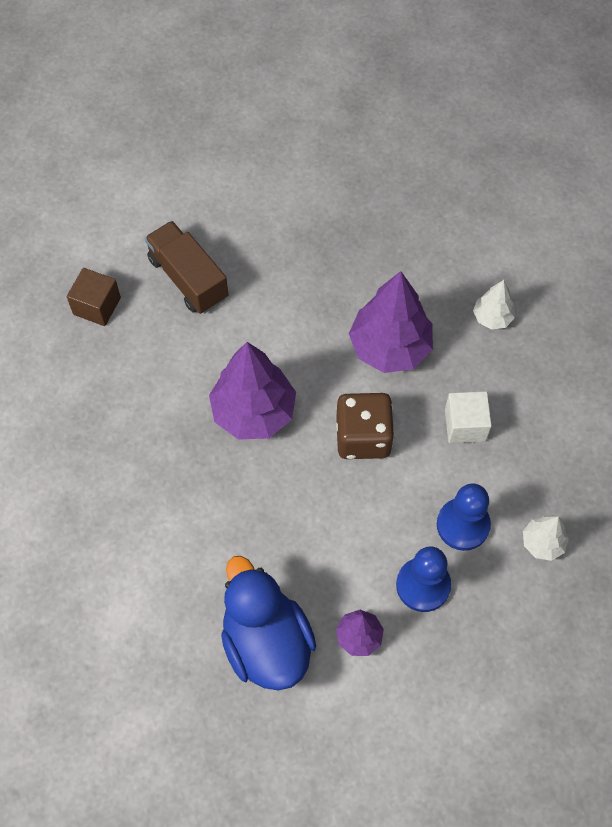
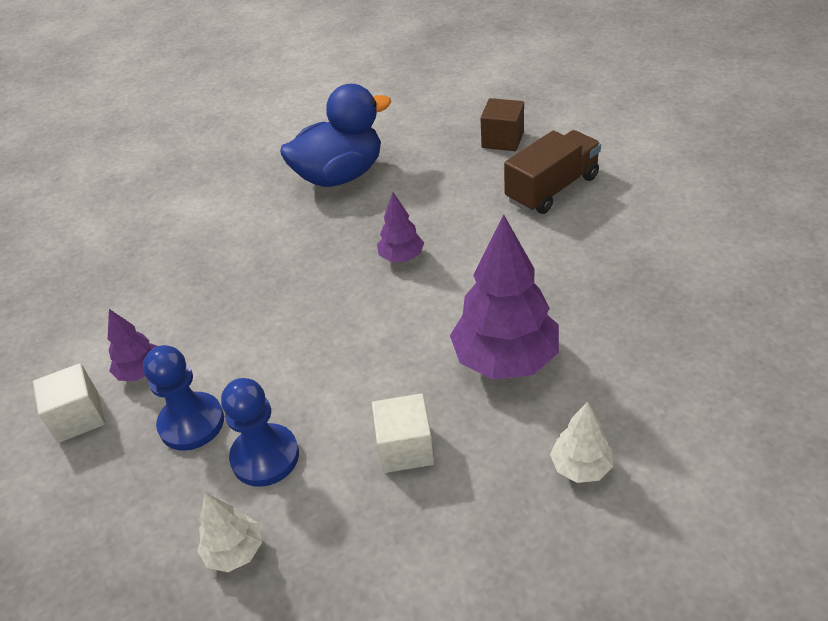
camera: 90 degrees right, 20 degrees down
(253, 412) = (401, 257): purple tree -> purple tree, size x0.51
(266, 642) = (149, 301): blue duck -> blue duck (340, 175)
(363, 437) = (379, 348): brown dice -> none
(404, 685) = (78, 417): none -> white cube

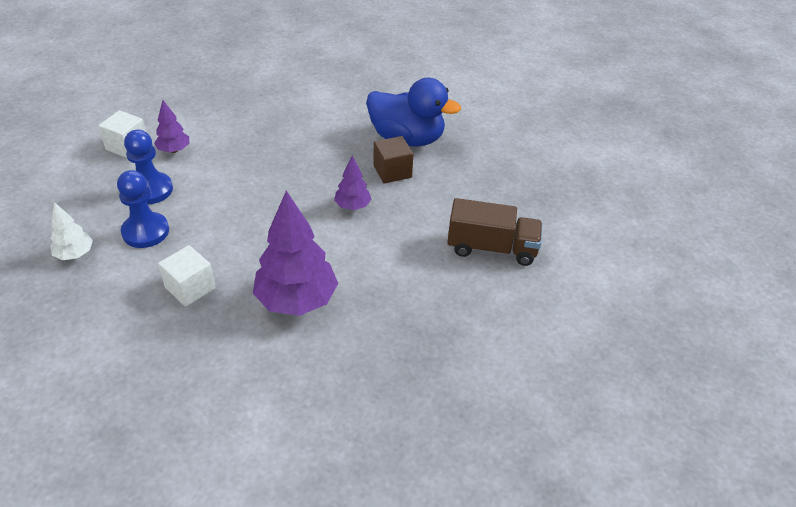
camera: 45 degrees right, 0 degrees up
(502, 140) = (523, 197): brown cube -> brown cube (392, 171)
(580, 467) = (228, 379): white tree -> none

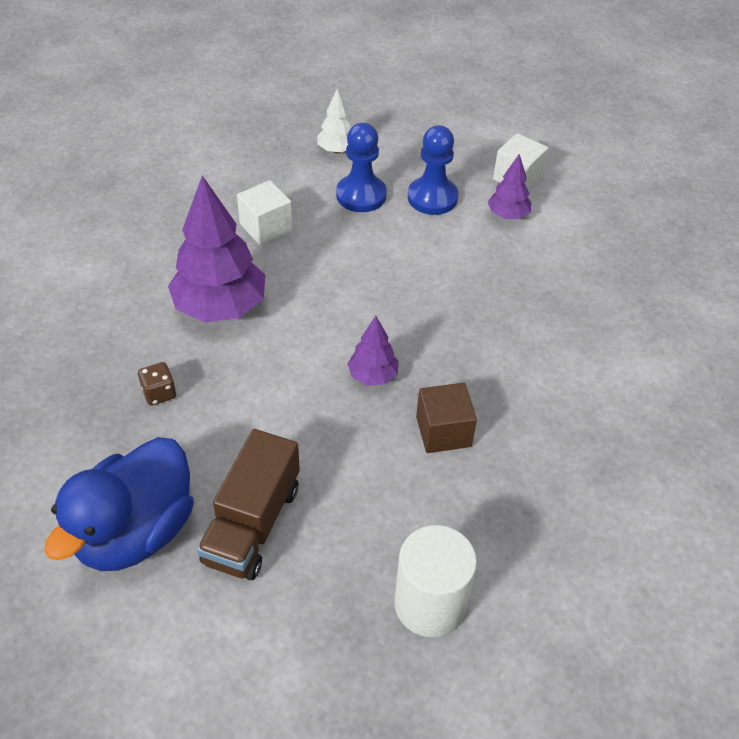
camera: 100 degrees right, 5 degrees up
(397, 320) = (159, 393): none -> brown dice
(407, 139) = (524, 463): blue duck -> blue duck (135, 532)
(513, 170) = (430, 604): none -> white cylinder

